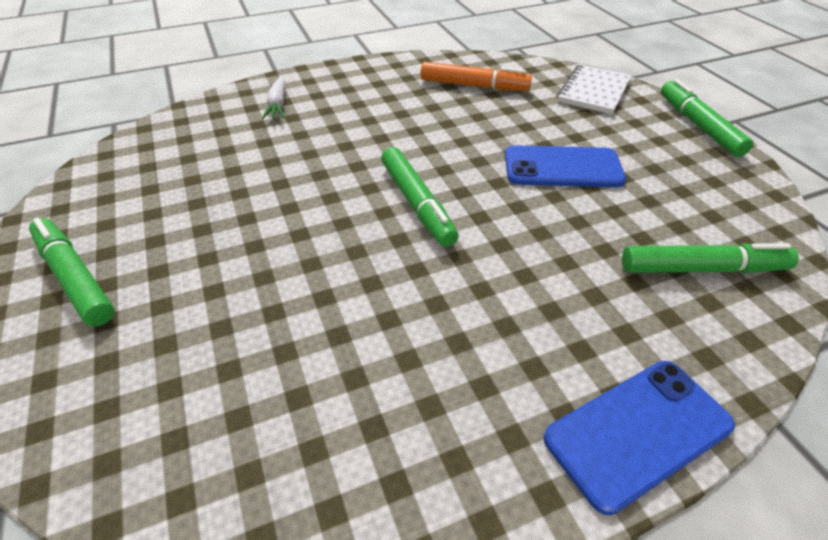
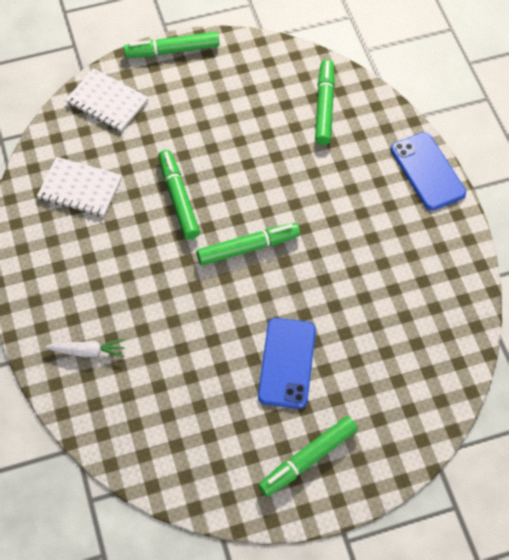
camera: 85 degrees left, 15 degrees up
(474, 86) = (80, 188): orange marker -> white notebook
(479, 145) = (178, 198): none -> green marker
(562, 167) = (216, 151): blue phone -> blue phone (287, 363)

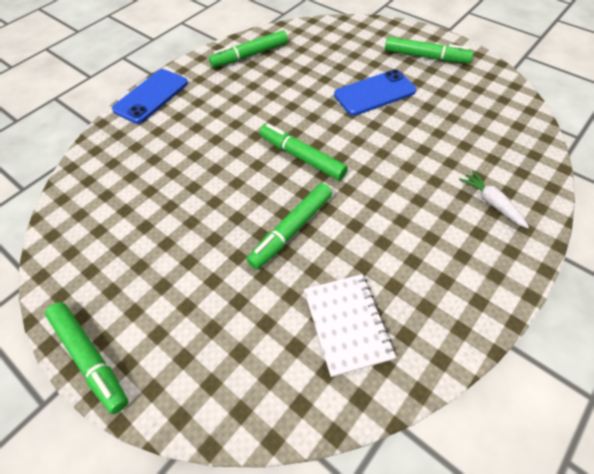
camera: 120 degrees left, 5 degrees down
(107, 102) = (210, 381): white notebook -> none
(324, 107) = (113, 181): green marker -> green marker (250, 55)

